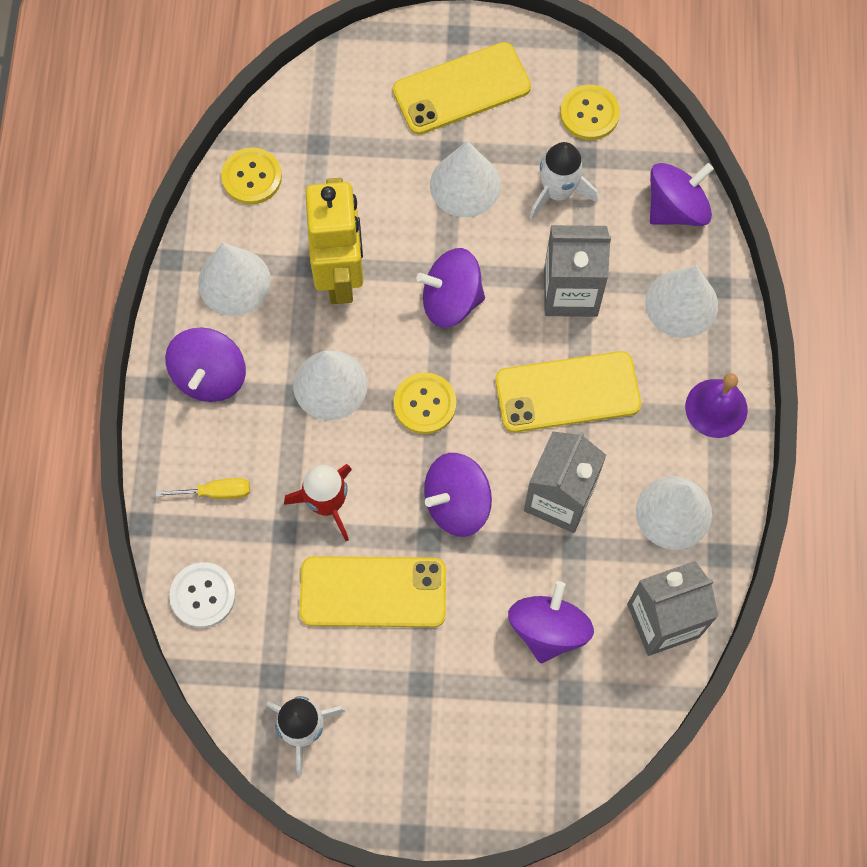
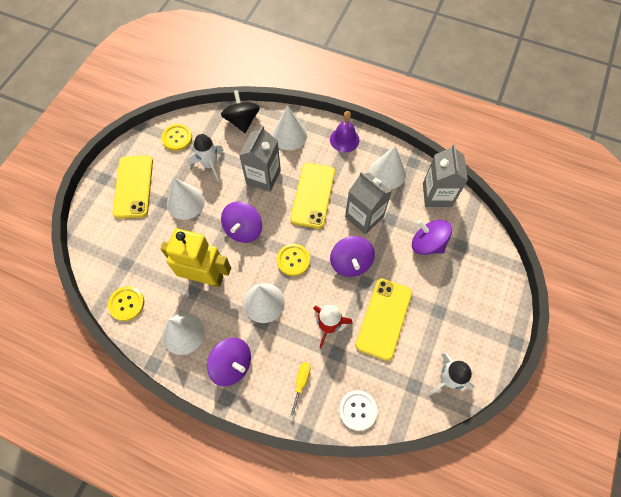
camera: 70 degrees left, 5 degrees down
(676, 208) = (242, 121): purple spinning top -> black spinning top

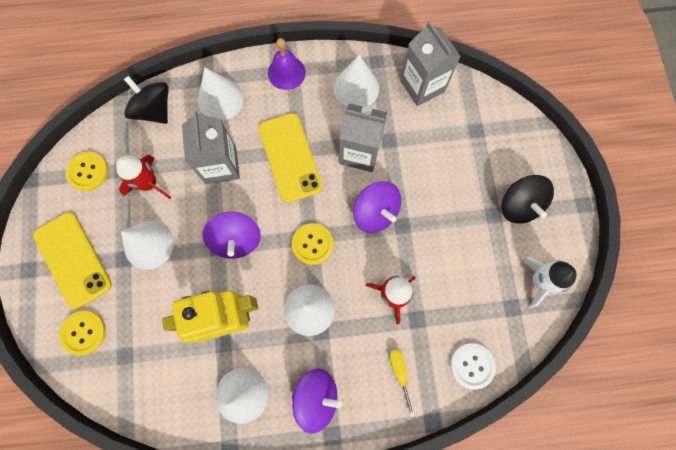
camera: 30 degrees left, 10 degrees up
(126, 304) = (156, 400): yellow button -> yellow button (84, 332)
(210, 164) = (149, 183): white rocket -> red rocket
(384, 318) = (444, 254): yellow phone -> none
(427, 244) = (442, 147): purple spinning top -> none
(463, 315) = (519, 205): none -> black spinning top

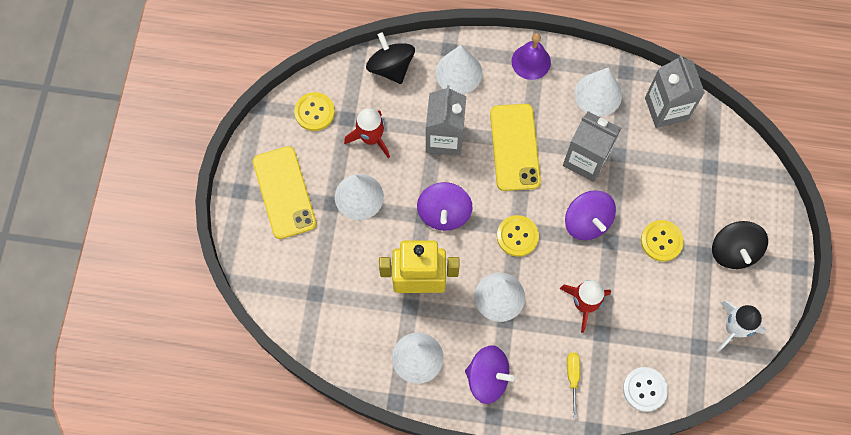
camera: 15 degrees right, 5 degrees down
(84, 332) = (282, 262): yellow button -> yellow button (661, 241)

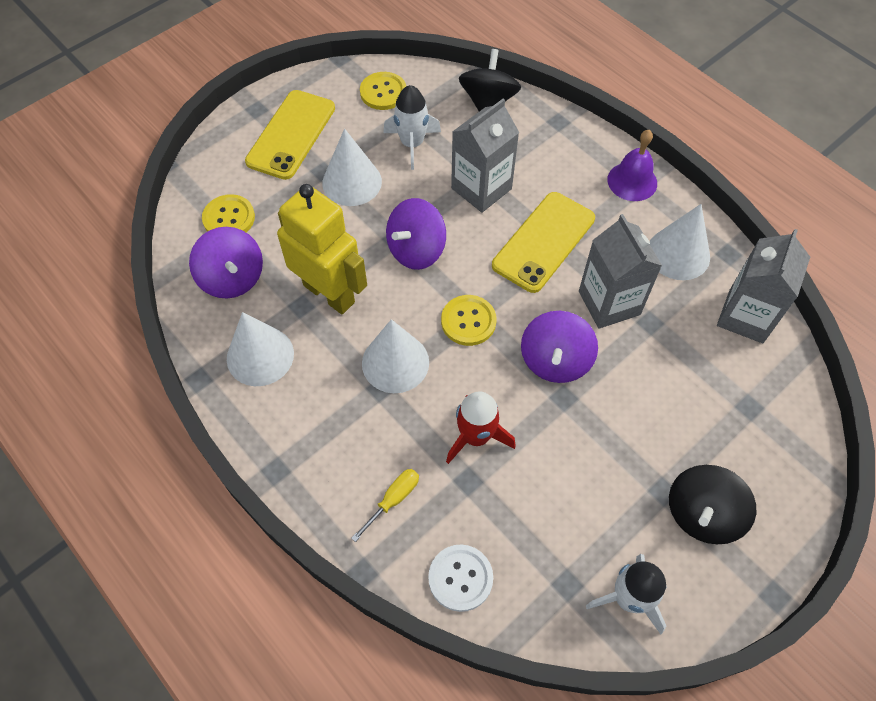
camera: 40 degrees right, 10 degrees down
(371, 138) = (412, 144): red rocket -> white rocket
(458, 73) = (549, 145): white cone -> none
(487, 378) = (306, 428): purple spinning top -> purple spinning top (232, 278)
(661, 241) = (623, 440): yellow button -> yellow button (229, 218)

